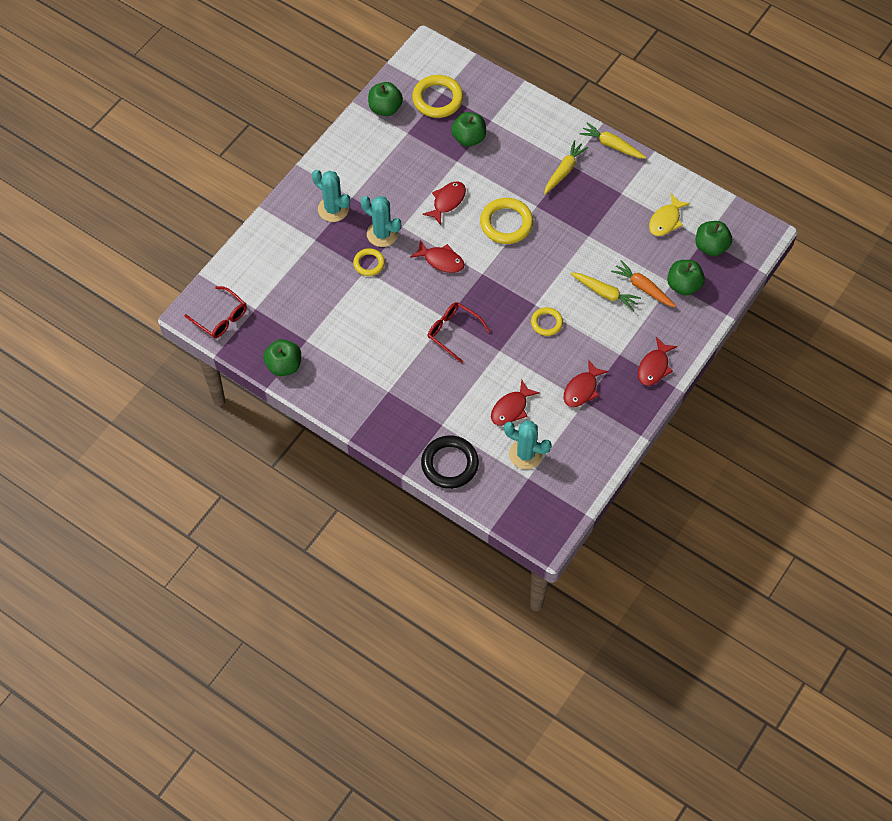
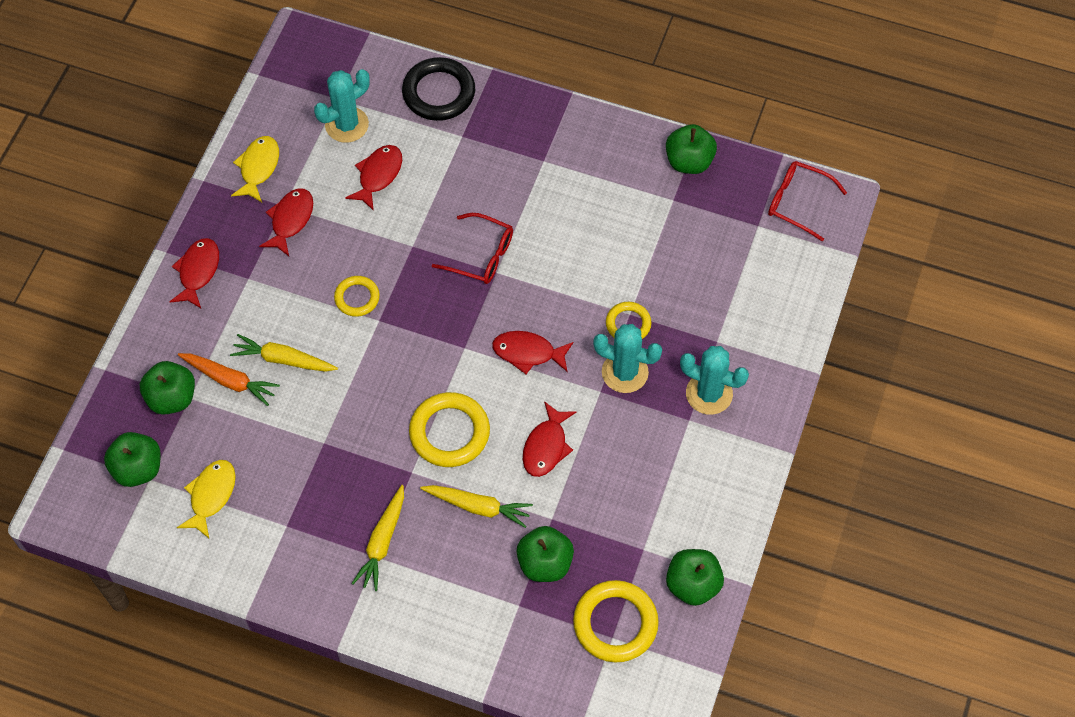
camera: 165 degrees right, 0 degrees up
(525, 454) = (347, 125): turquoise cactus -> turquoise cactus turned 45 degrees counterclockwise
(598, 435) = (258, 168): none -> yellow fish
(612, 145) = (315, 607): yellow carrot -> yellow carrot (478, 507)

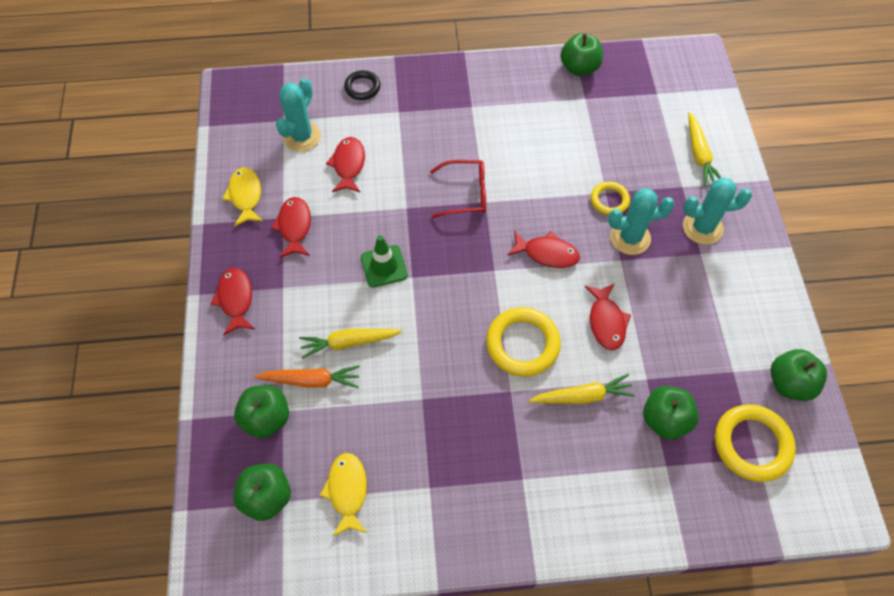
camera: 25 degrees left, 0 degrees up
(357, 298) = (384, 266): yellow ring -> green traffic cone
(382, 542) = (521, 464): yellow carrot -> yellow carrot (699, 154)
(439, 93) = (362, 87): black ring -> black ring, size x0.58
(528, 353) = (547, 253): red fish -> red fish turned 150 degrees counterclockwise
(797, 202) = (673, 67): red glasses -> none

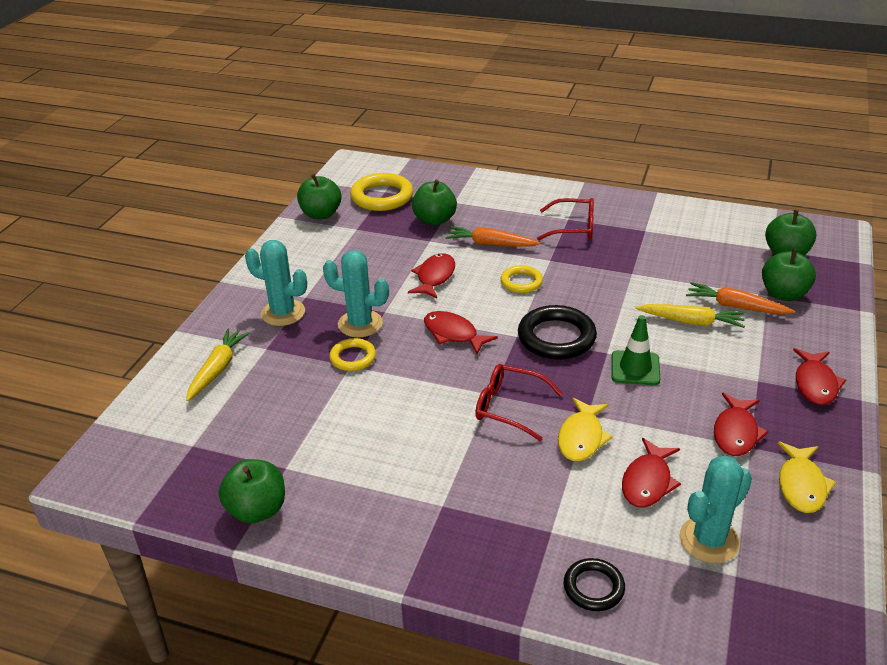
camera: 155 degrees left, 25 degrees down
(347, 491) = (715, 242): yellow fish -> yellow fish (581, 437)
(460, 280) = (556, 337): none -> black ring
(509, 462) = (573, 227): none -> red glasses
(522, 344) = (521, 282): yellow ring -> yellow ring, size x0.58
(582, 396) = (490, 244): yellow carrot -> orange carrot

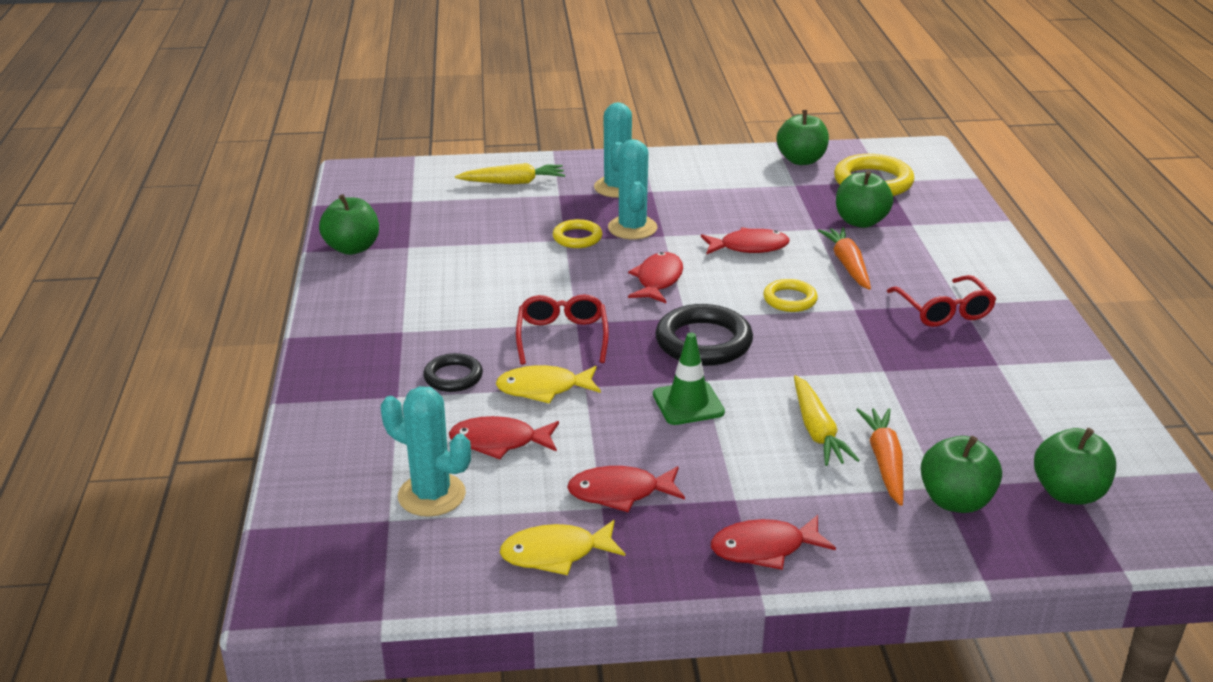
camera: 65 degrees right, 5 degrees down
(593, 587) = (335, 433): black ring -> black ring (453, 377)

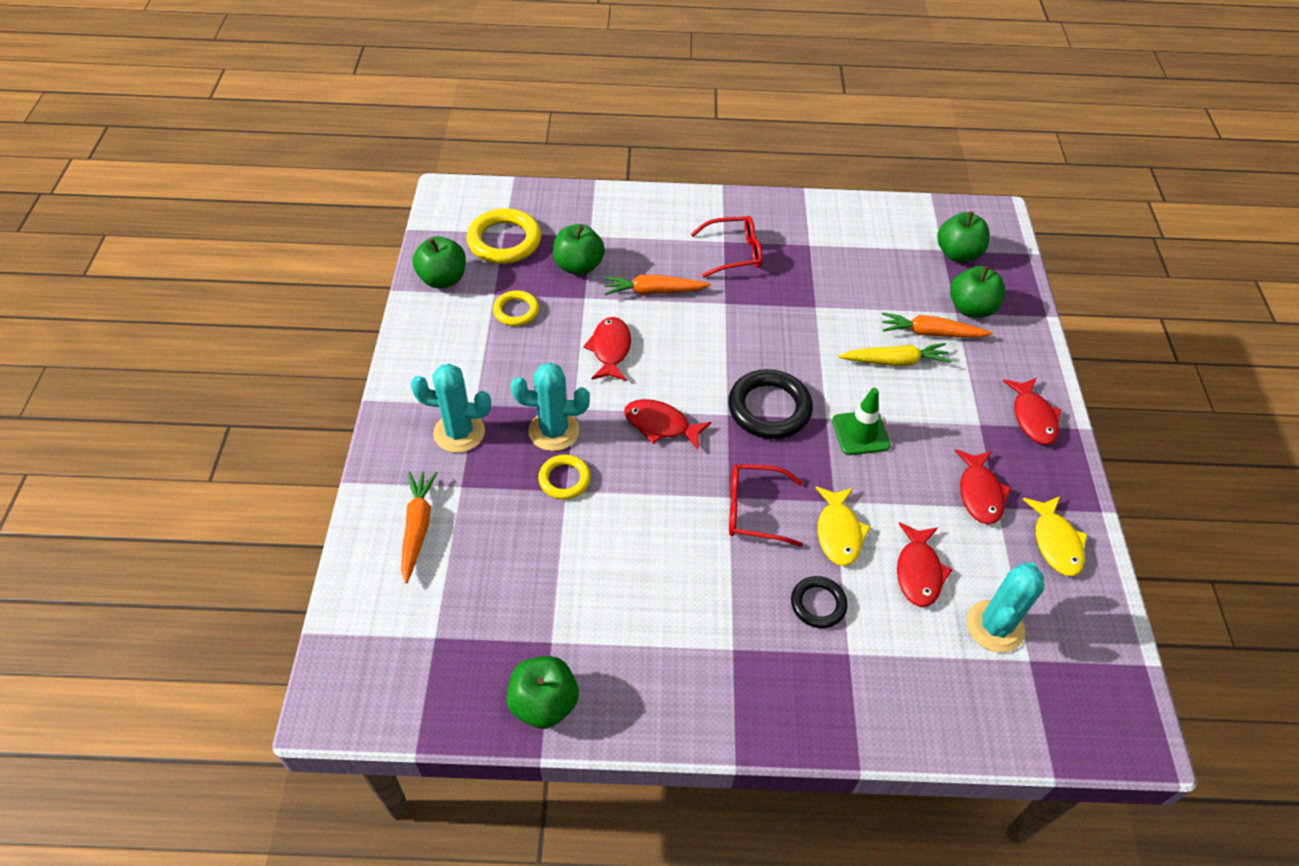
camera: 85 degrees left, 20 degrees up
(513, 182) = (417, 527): yellow carrot -> orange carrot
(790, 299) = (706, 339): yellow ring -> yellow ring (516, 311)

